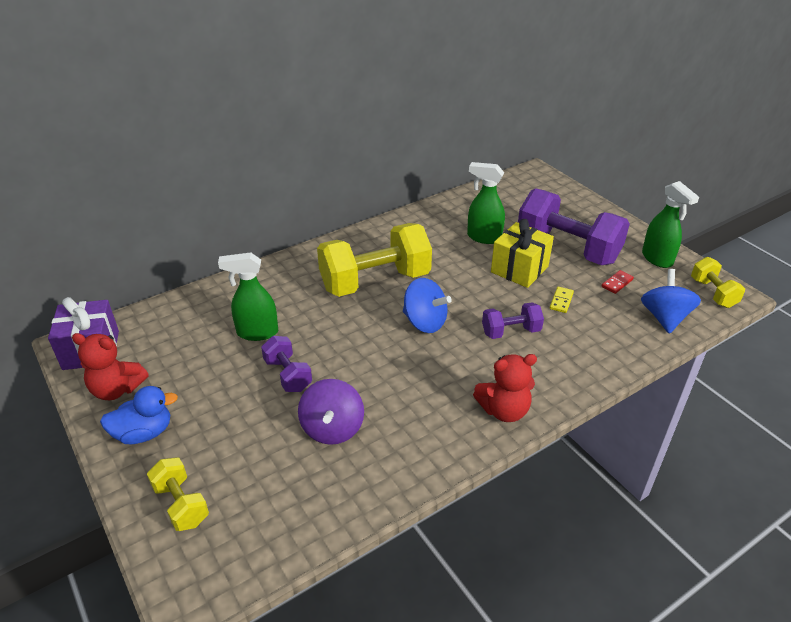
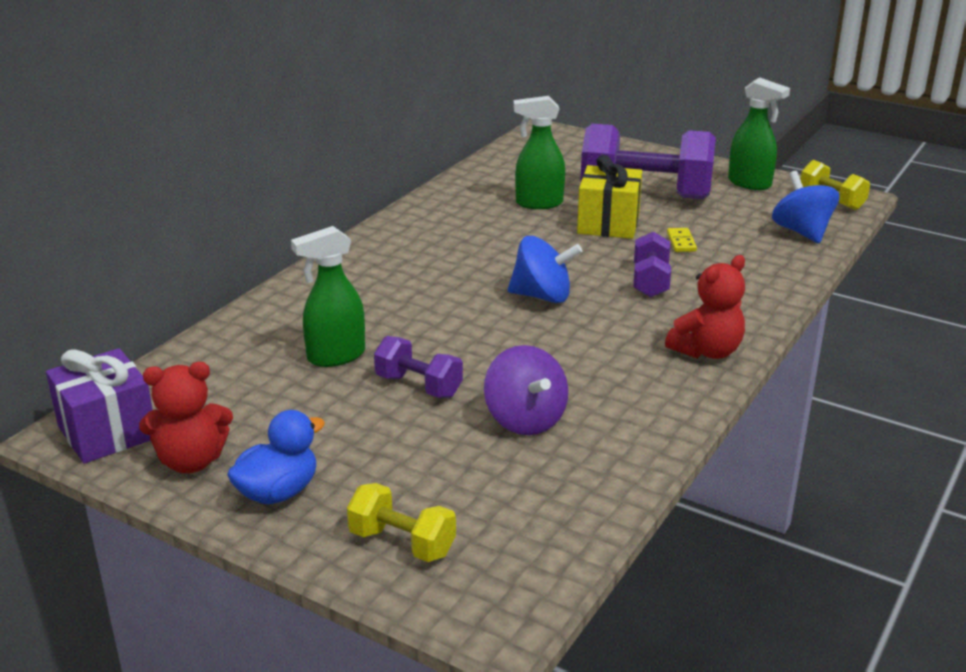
camera: 25 degrees left, 10 degrees down
(375, 281) = (444, 272): yellow dumbbell -> none
(511, 331) = (650, 281): purple dumbbell -> purple dumbbell turned 45 degrees counterclockwise
(617, 283) = (727, 213): red domino -> none

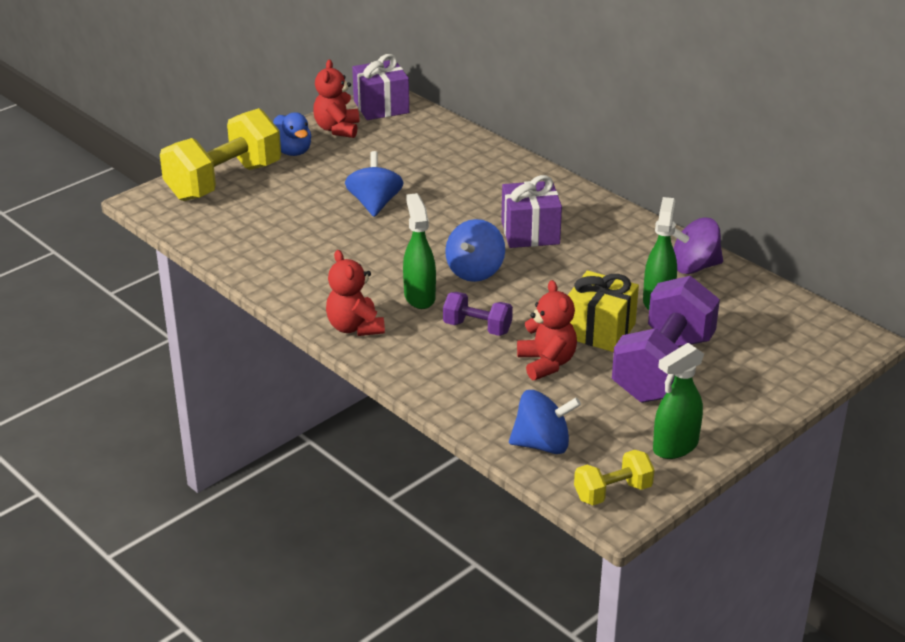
camera: 105 degrees right, 5 degrees up
(335, 356) = (428, 179): green spray bottle -> green spray bottle (419, 297)
(402, 543) = (224, 182): yellow dumbbell -> yellow dumbbell, size x2.03
(419, 386) = (374, 204): purple dumbbell -> blue spinning top
(443, 275) = (530, 233): none -> purple gift
(525, 420) = (313, 236): purple spinning top -> purple spinning top (694, 267)
(681, 242) = (546, 363): yellow domino -> red teddy bear

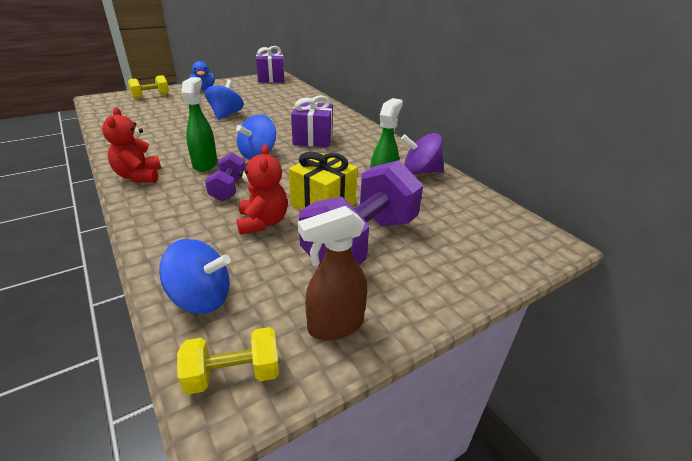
camera: 10 degrees right, 0 degrees up
(224, 182) = (151, 96): yellow dumbbell -> yellow dumbbell, size x0.49
(337, 129) = (238, 84): red teddy bear -> none
(477, 328) = (228, 189): purple dumbbell -> purple dumbbell turned 60 degrees clockwise
(674, 447) = (335, 326): green spray bottle -> brown spray bottle

